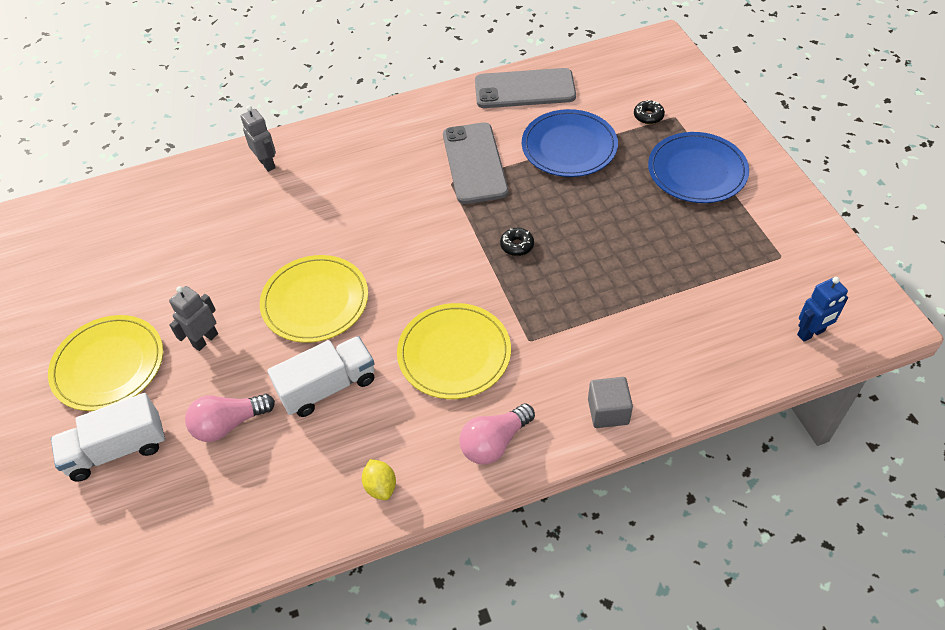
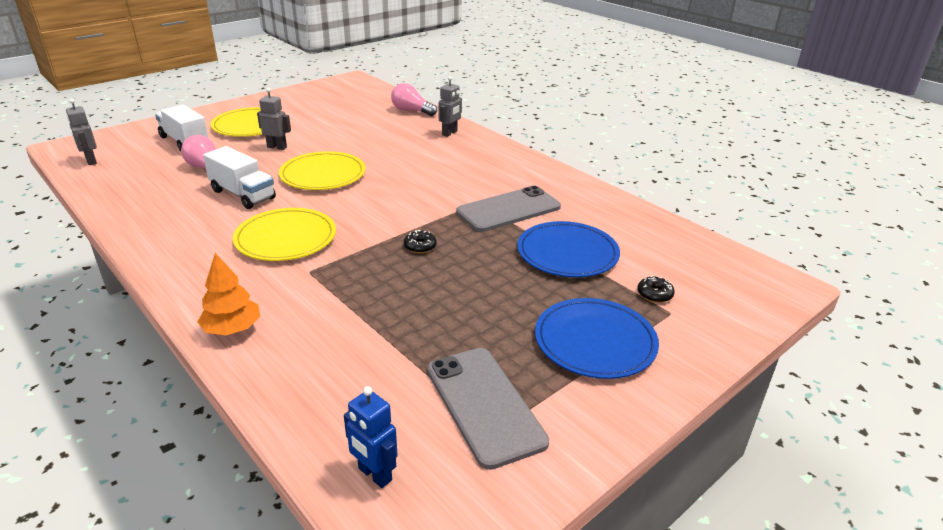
camera: 65 degrees right, 20 degrees down
(116, 576) = (91, 161): none -> grey robot
(380, 486) = (151, 231): yellow lemon -> none
(494, 442) = (194, 273): pink light bulb -> pink light bulb (411, 111)
(524, 89) = (626, 217): grey phone -> grey phone (484, 405)
(608, 411) = (232, 329): grey cube -> orange tree

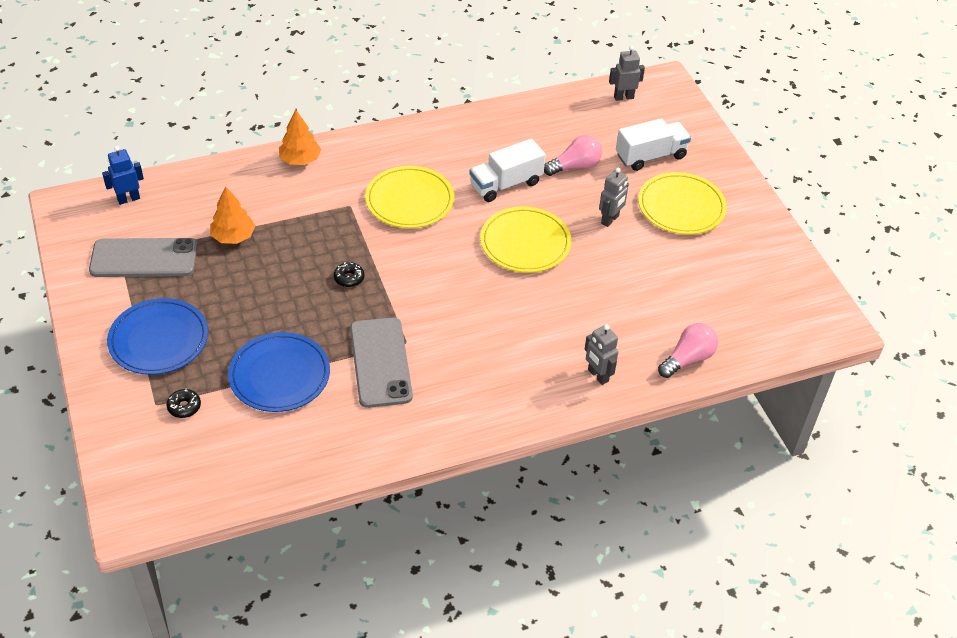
camera: 110 degrees right, 15 degrees up
(401, 339) = (233, 237): none -> orange tree

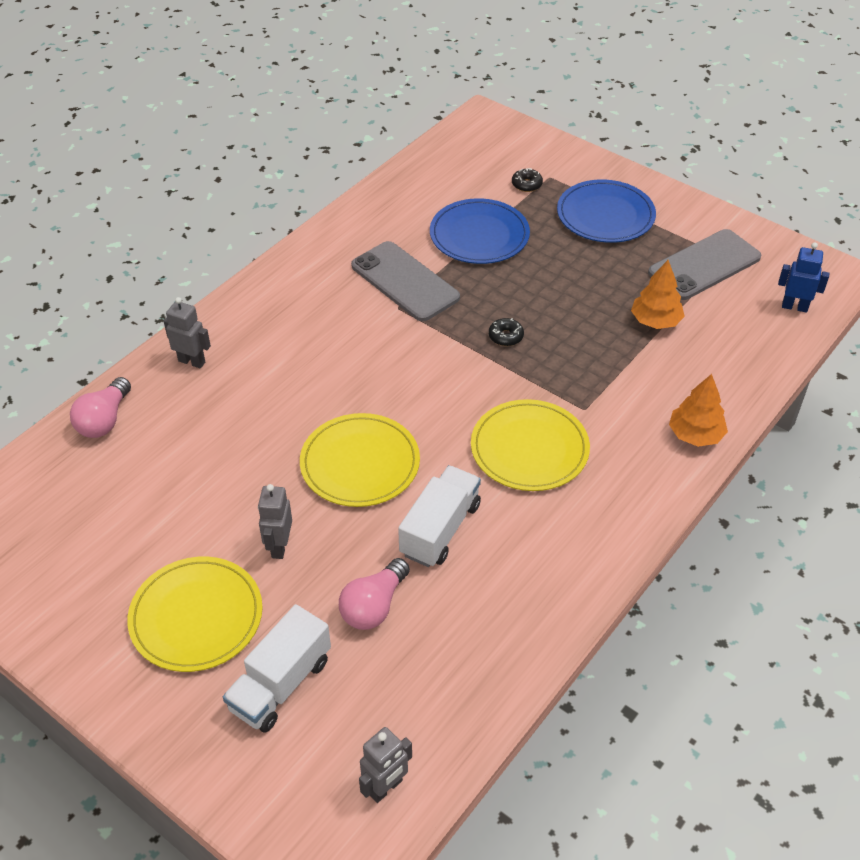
camera: 150 degrees right, 0 degrees up
(128, 199) = (794, 307): blue robot -> blue robot turned 105 degrees counterclockwise

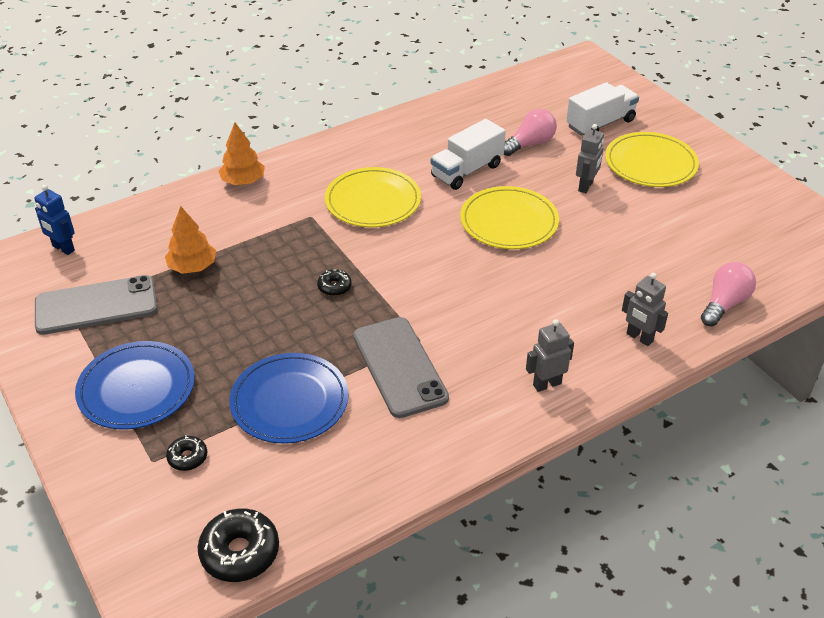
camera: 160 degrees left, 5 degrees down
(386, 788) = (551, 77): grey robot -> grey robot (547, 384)
(450, 148) = (240, 552): none -> black donut

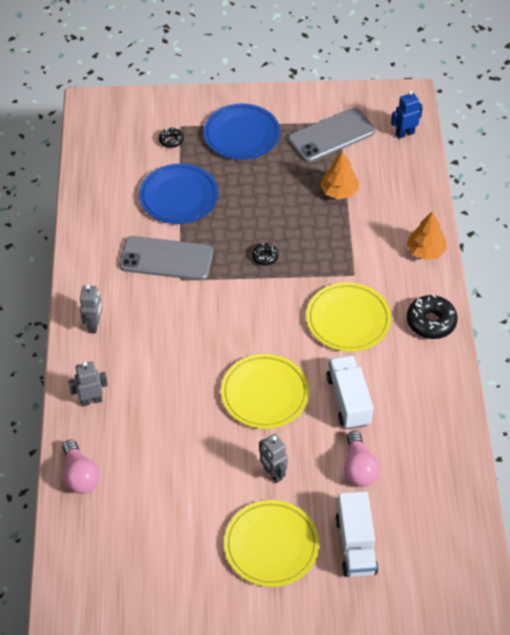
camera: 120 degrees right, 10 degrees up
(96, 306) = (331, 135): grey phone -> grey phone turned 45 degrees clockwise
(240, 552) = (92, 141): black donut -> black donut (431, 322)

